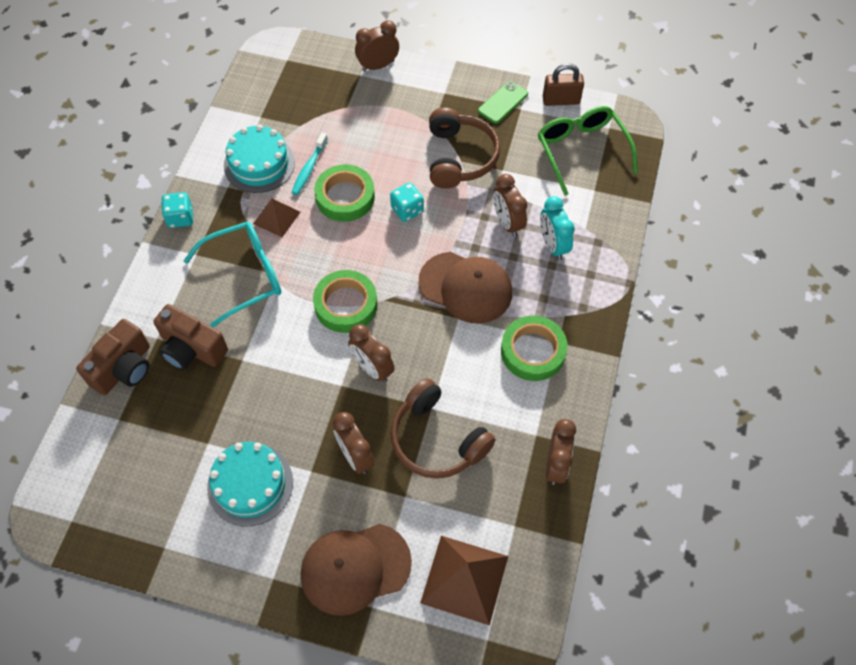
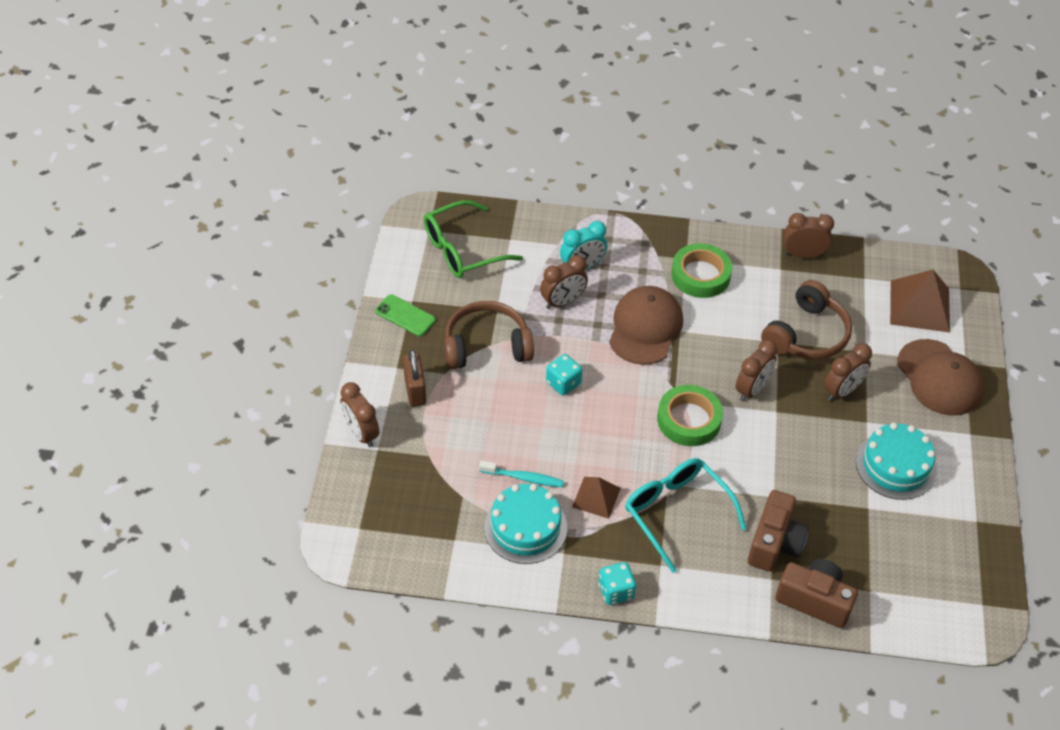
camera: 100 degrees left, 10 degrees down
(345, 197) = (557, 439): green tape -> none
(561, 100) = (396, 268): brown padlock -> brown padlock (415, 390)

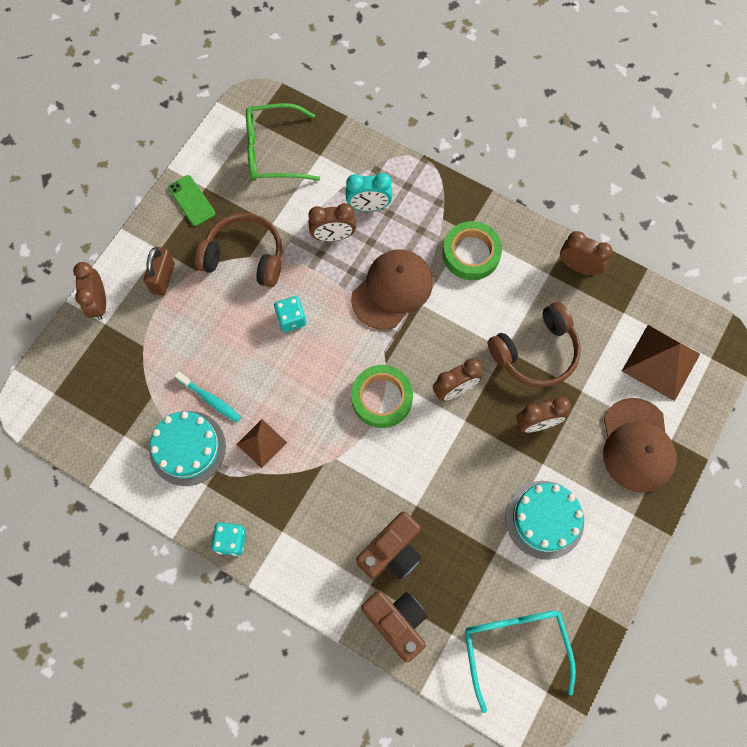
camera: 25 degrees right, 20 degrees up
(676, 512) = (322, 486): turquoise glasses -> turquoise glasses (514, 646)

